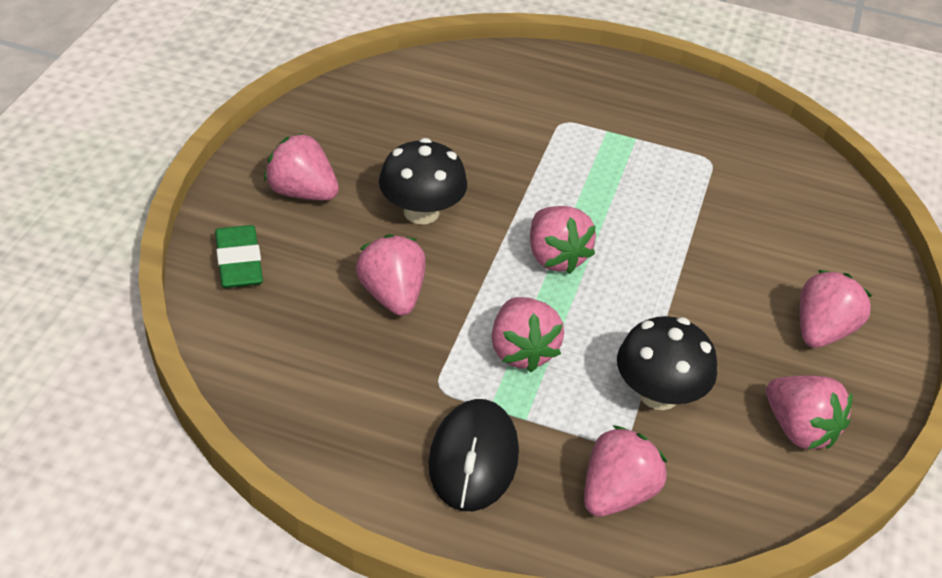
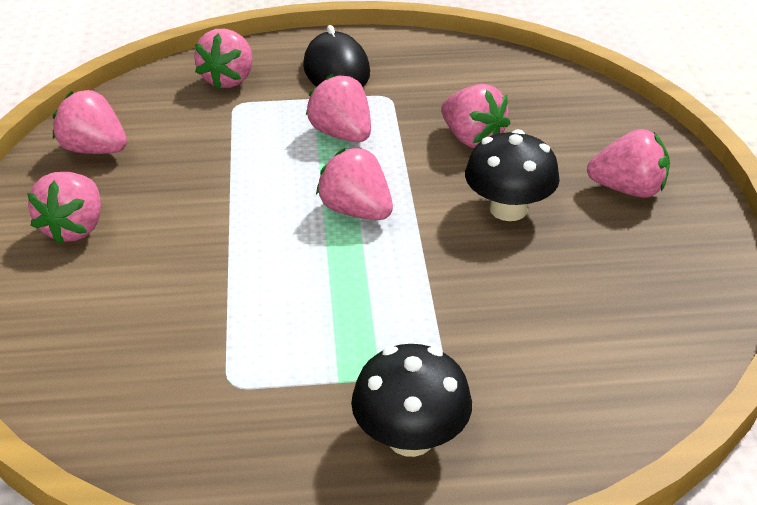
camera: 160 degrees right, 5 degrees down
(239, 262) = (611, 123): green eraser -> none
(658, 394) = (218, 139): black mushroom -> black mushroom (410, 437)

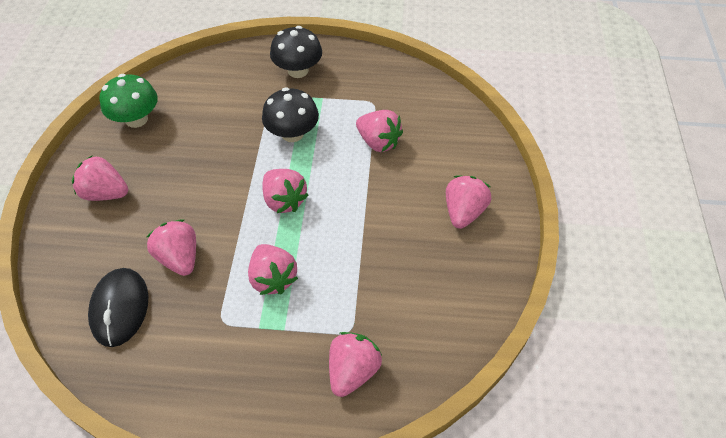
camera: 170 degrees left, 15 degrees up
(94, 149) = (461, 289): pink strawberry -> pink strawberry (378, 142)
(336, 70) = (253, 370): black mouse -> black mouse (120, 308)
(508, 209) = (189, 188): black mushroom -> black mushroom (292, 133)
(672, 294) = (136, 119): none -> green mushroom

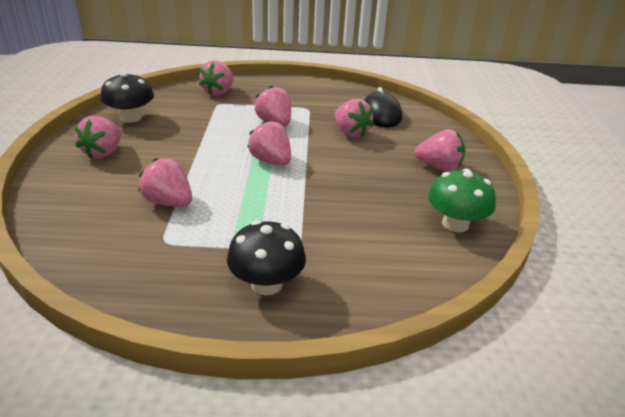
camera: 175 degrees right, 20 degrees down
(292, 133) = (268, 210): black mushroom -> black mushroom (131, 118)

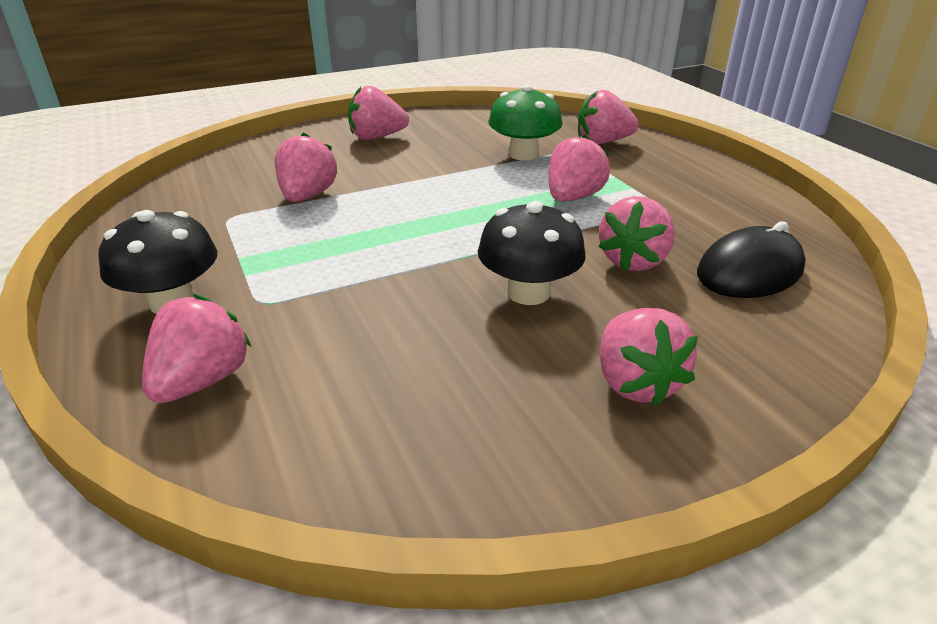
camera: 65 degrees right, 0 degrees up
(131, 118) = (466, 124): black mushroom -> black mushroom (528, 292)
(271, 161) = (464, 224): pink strawberry -> pink strawberry (202, 381)
(455, 224) = (439, 448): green mushroom -> green mushroom (523, 154)

